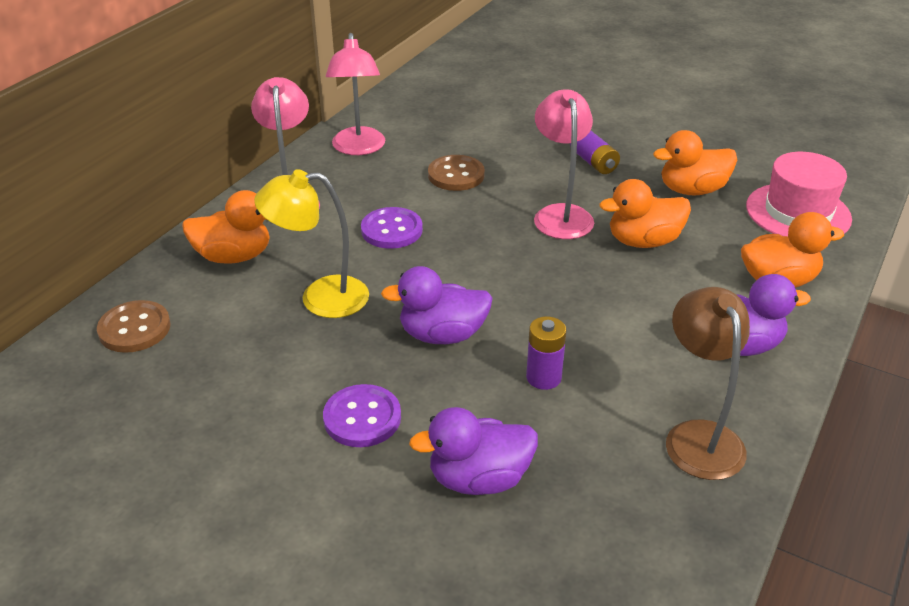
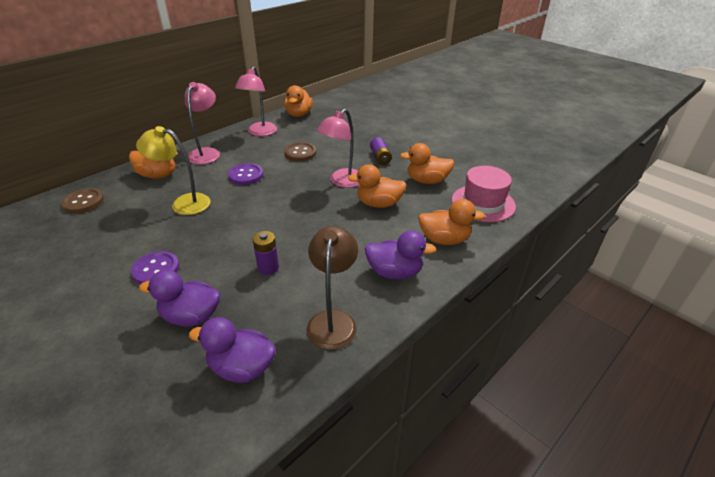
camera: 15 degrees right, 0 degrees up
(402, 104) = (299, 114): none -> orange duck
(442, 335) = (231, 234): purple duck -> purple duck (241, 368)
(560, 214) = (342, 182): pink lamp -> pink lamp turned 150 degrees counterclockwise

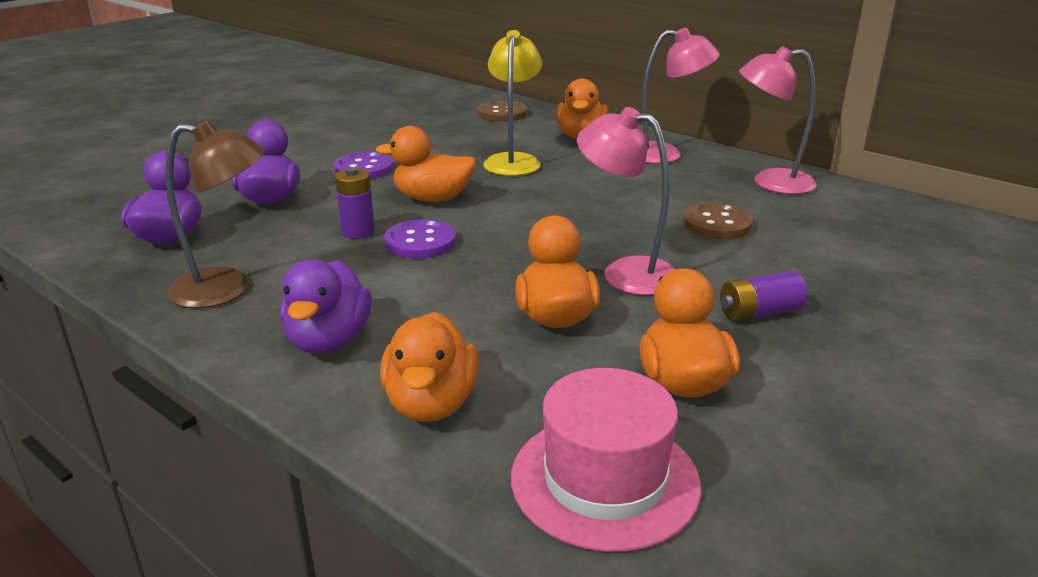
camera: 85 degrees right, 10 degrees down
(246, 175) = (608, 189): purple button -> purple button (420, 242)
(299, 114) = (888, 208): orange duck -> orange duck (432, 199)

